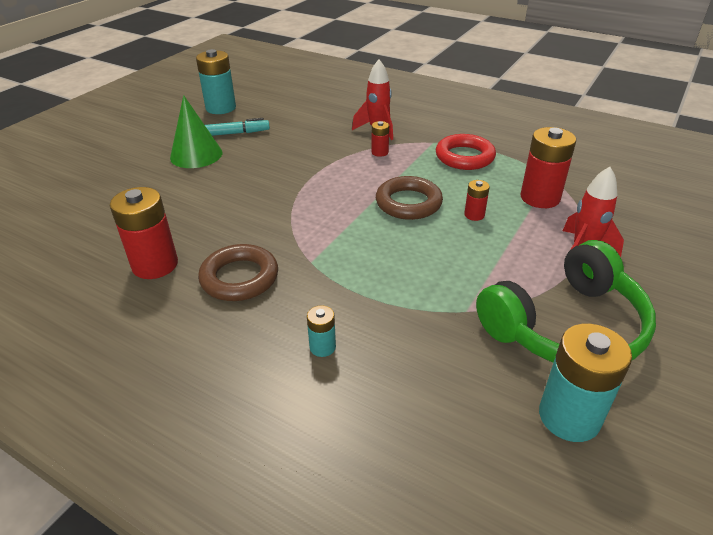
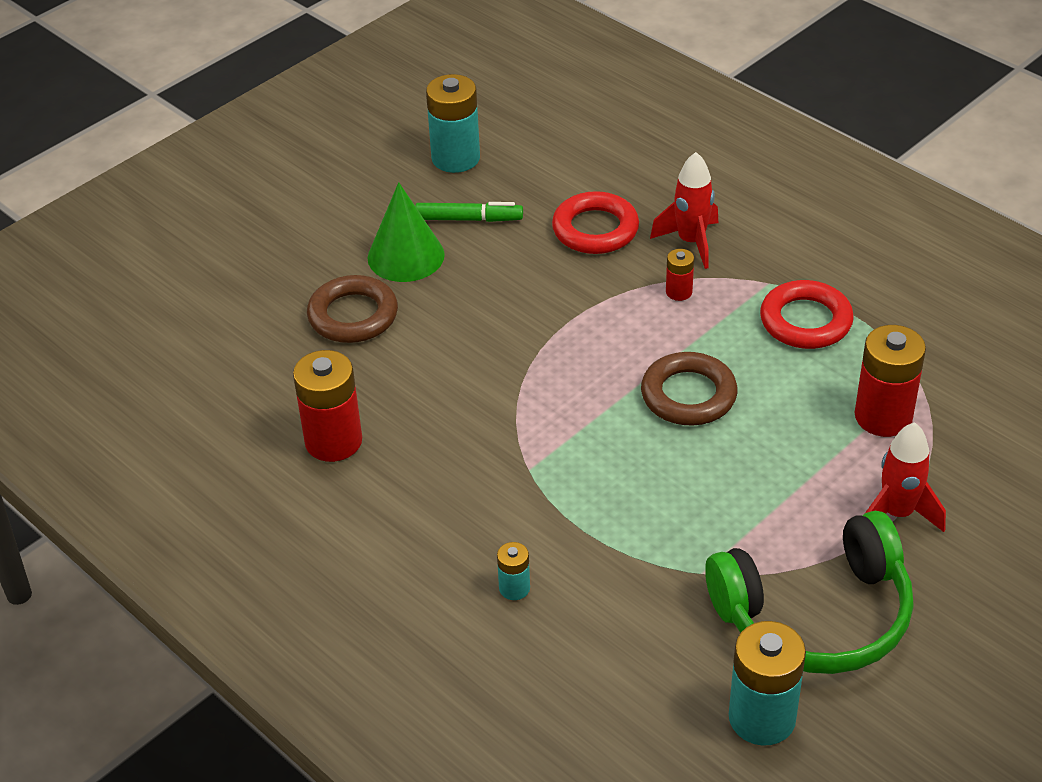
camera: 15 degrees right, 5 degrees up
(235, 133) = (469, 219): turquoise marker -> green marker
(239, 278) = (435, 478): brown ring -> brown ring (353, 315)
(316, 130) = (595, 229): none -> red ring
(474, 215) = (774, 431): red battery -> none

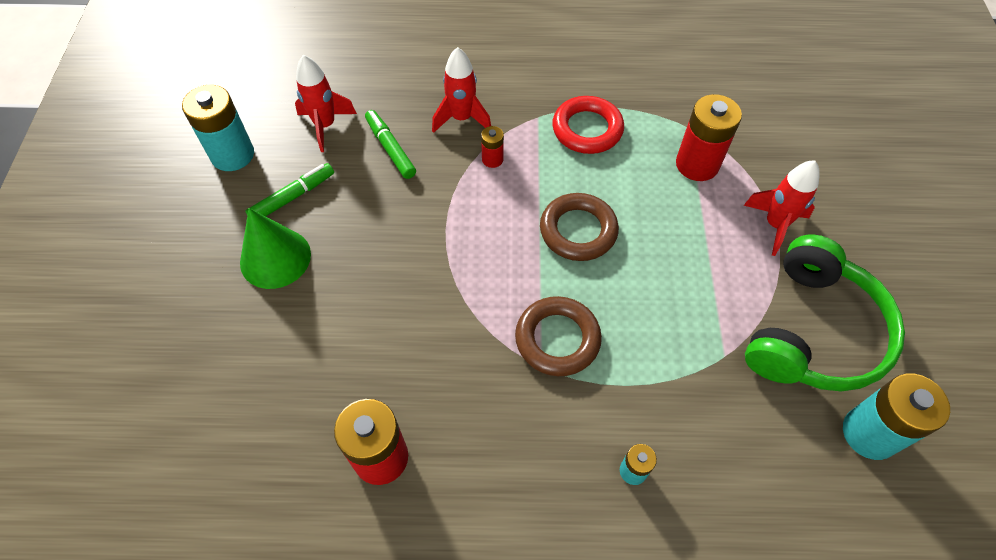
camera: 45 degrees left, 15 degrees up
(353, 315) = (285, 336): brown ring -> brown ring (557, 339)
(558, 179) = (325, 126): none -> red rocket
(595, 229) = (390, 148): red ring -> green marker

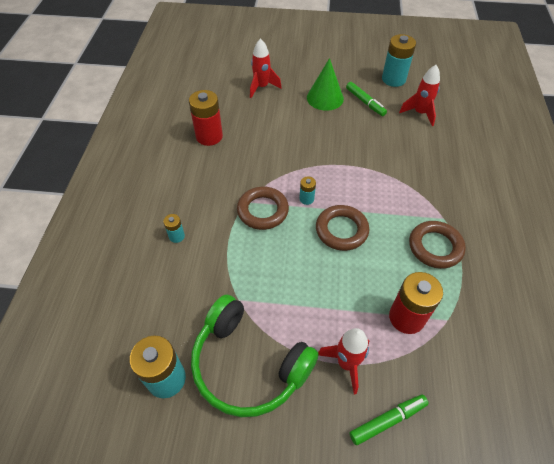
camera: 95 degrees right, 5 degrees down
(390, 148) = (404, 141): green marker -> green marker (387, 420)
(462, 119) = (435, 176): red rocket -> red rocket (262, 87)
(492, 159) = (400, 190): red battery -> none
(524, 277) = (306, 199): none -> turquoise battery
(587, 129) = (435, 247): red ring -> brown ring

